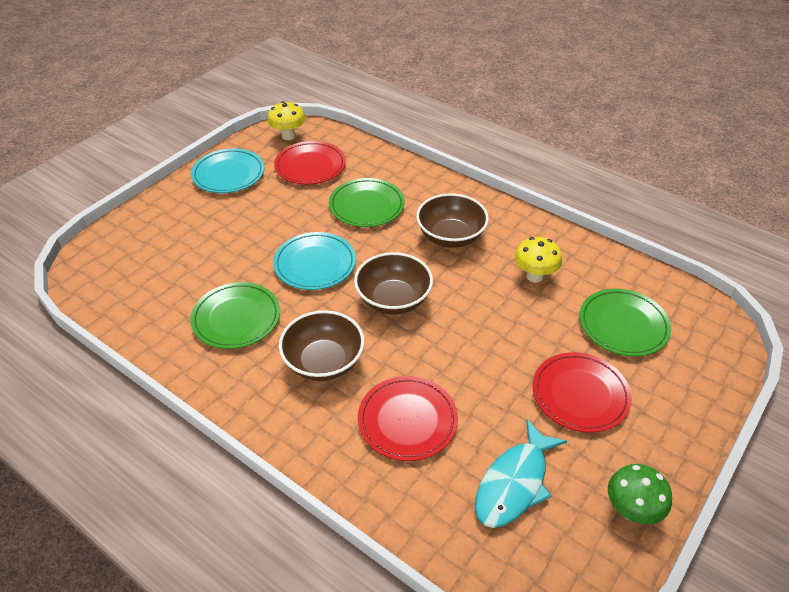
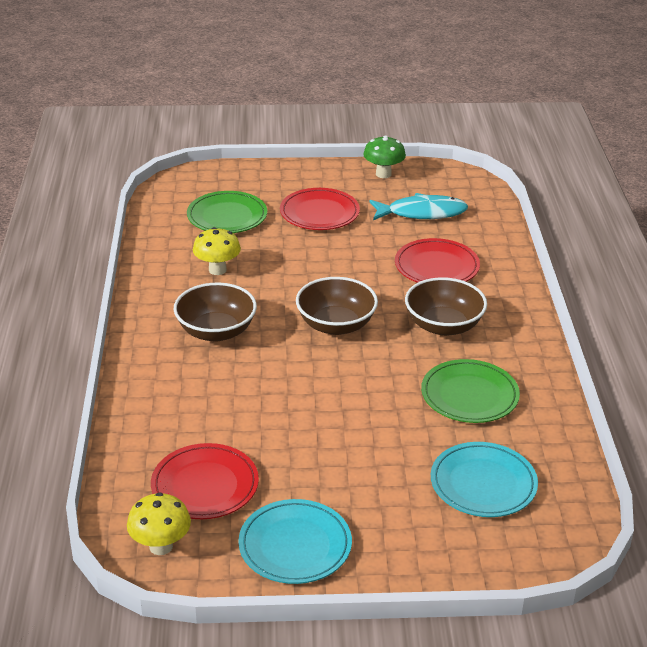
camera: 130 degrees left, 10 degrees down
(315, 264) = (351, 390): turquoise plate -> turquoise plate (483, 484)
(366, 206) = (229, 404): green plate -> none

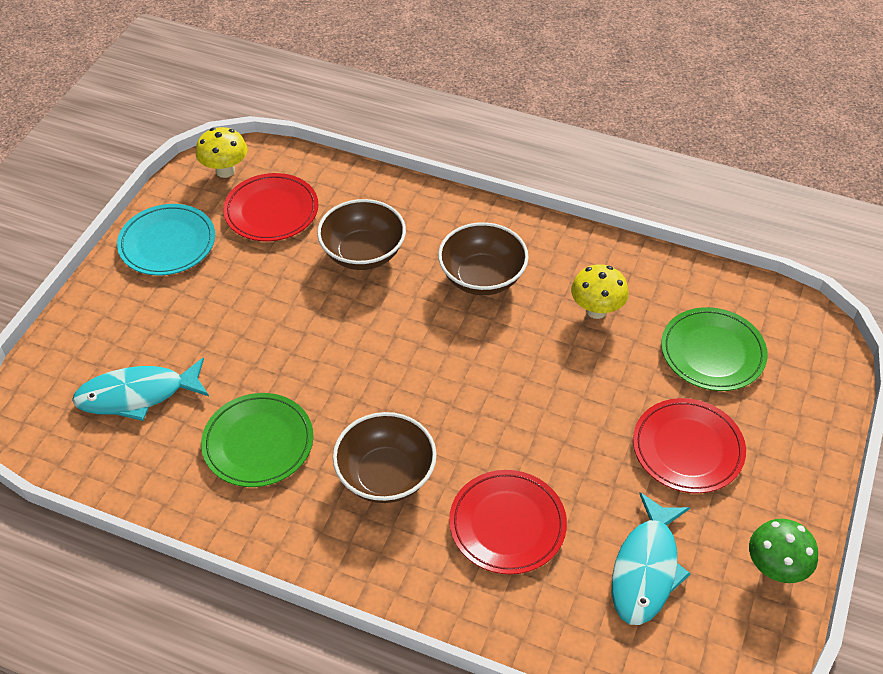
camera: 115 degrees right, 15 degrees up
(336, 325) = (441, 377): brown bowl -> brown bowl (363, 253)
(483, 484) = (137, 395): turquoise plate -> turquoise fish

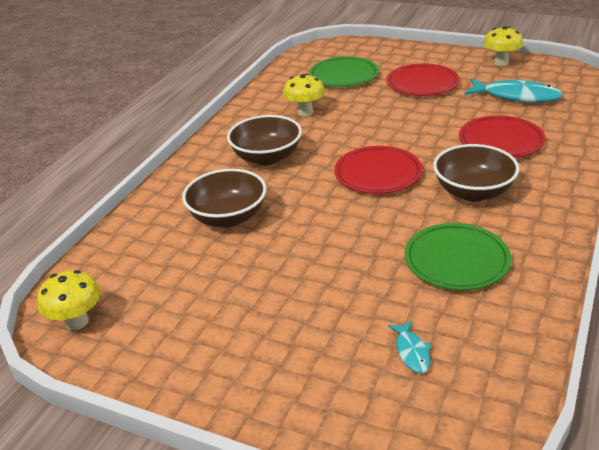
camera: 85 degrees left, 15 degrees down
(137, 395) = (412, 352): turquoise fish -> turquoise fish, size x0.49
(167, 243) = (185, 357): turquoise plate -> none
(271, 211) = (155, 279): red plate -> red plate (378, 174)
(775, 568) = (501, 62): green mushroom -> yellow mushroom

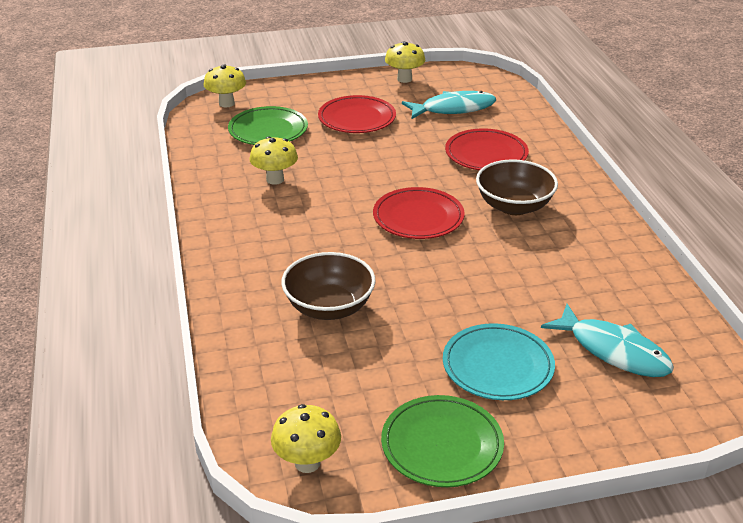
camera: 40 degrees left, 0 degrees up
(267, 157) = (293, 237): brown bowl -> none
(294, 317) = (497, 366): none -> turquoise plate
(337, 50) = (226, 103): none -> yellow mushroom
(412, 352) = (613, 351): turquoise fish -> turquoise fish, size x2.04
(456, 260) = (565, 268): green plate -> green plate (442, 445)

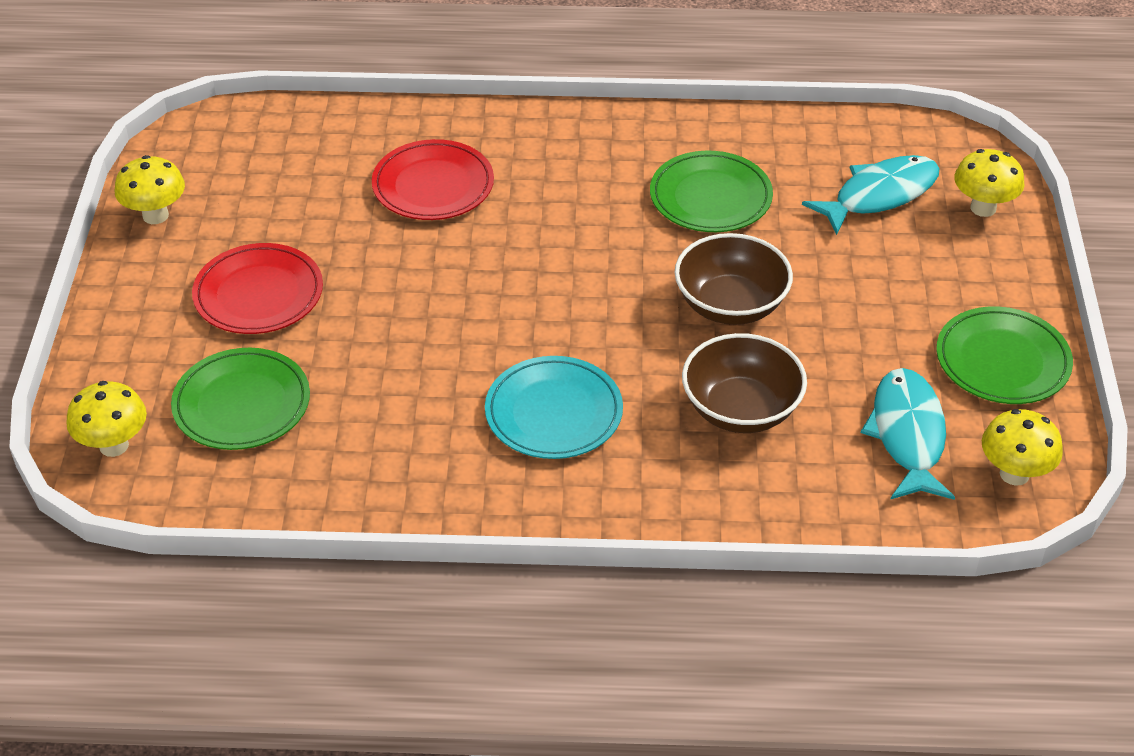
camera: 75 degrees left, 10 degrees up
(275, 179) = (403, 417): yellow mushroom -> yellow mushroom (983, 208)
(418, 217) = (567, 286): red plate -> none
(453, 109) = (285, 185): turquoise fish -> turquoise fish (907, 435)
(497, 366) = (886, 288): turquoise plate -> turquoise plate (553, 413)
(514, 206) = (574, 194): brown bowl -> brown bowl (730, 305)
(550, 264) = (710, 197): none -> green plate

